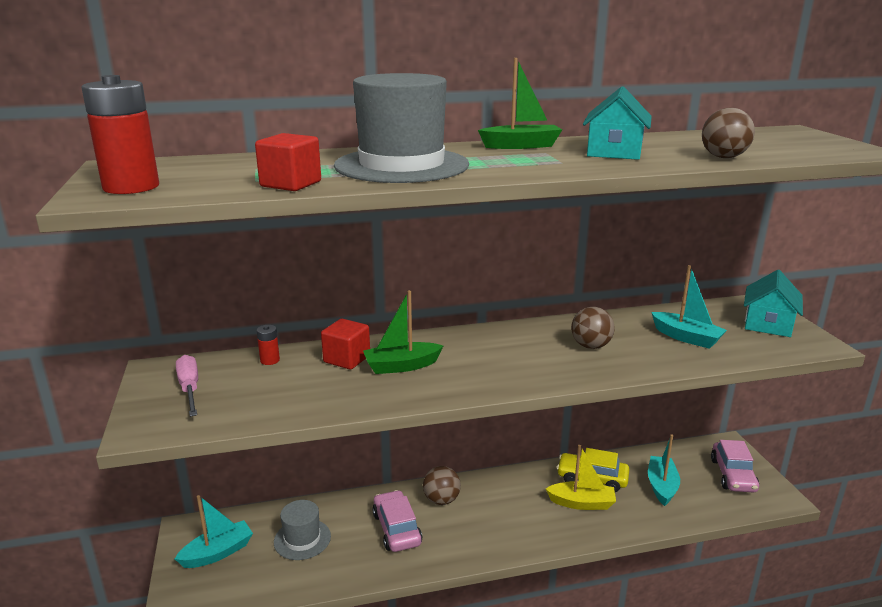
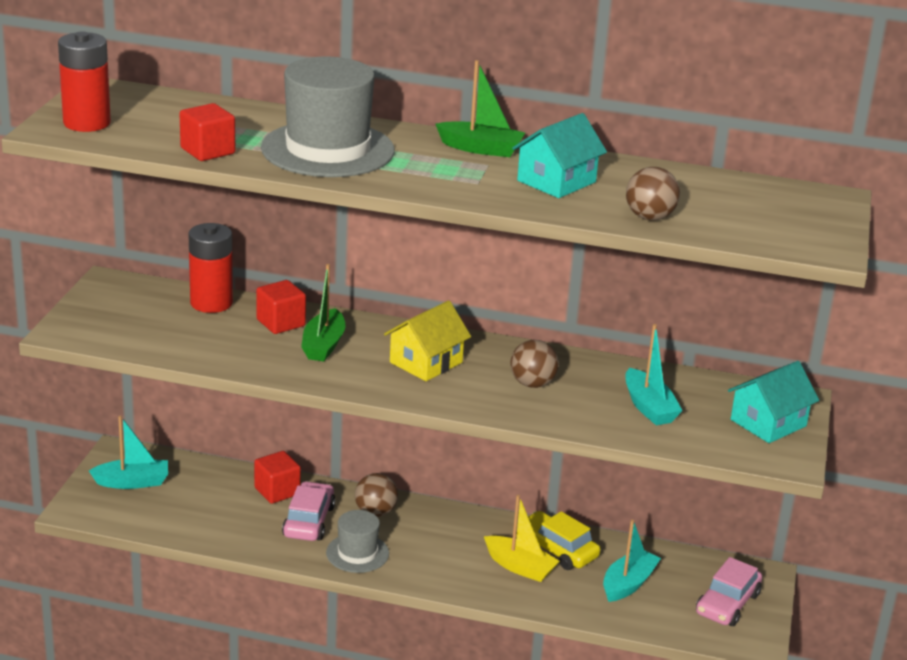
camera: 25 degrees right, 5 degrees up
(190, 388) = (124, 308): pink screwdriver -> none
(270, 360) = (211, 303): red battery -> red battery, size x2.14
(302, 539) = (214, 498): grey hat -> grey hat (357, 553)
(350, 512) = (277, 491): none -> red cube
(401, 366) = (323, 345): green boat -> green boat turned 90 degrees counterclockwise
(496, 354) = (426, 362): none -> yellow house

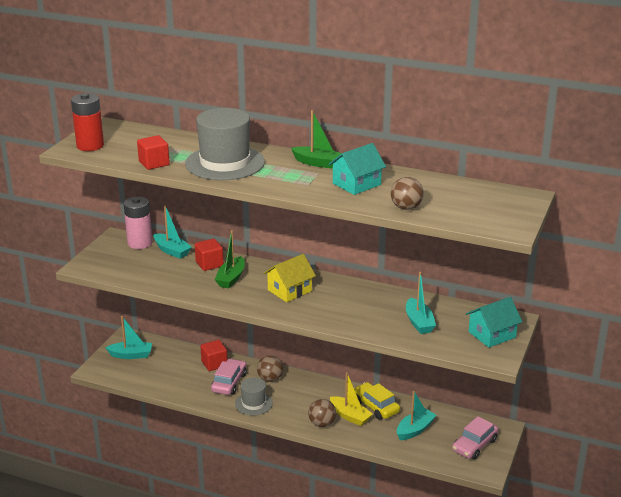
camera: 10 degrees right, 0 degrees up
(153, 291) = (140, 243): none -> pink battery
(211, 303) = (172, 251): red battery -> turquoise boat
(532, 384) = (351, 305): brown ball -> brown ball (322, 423)

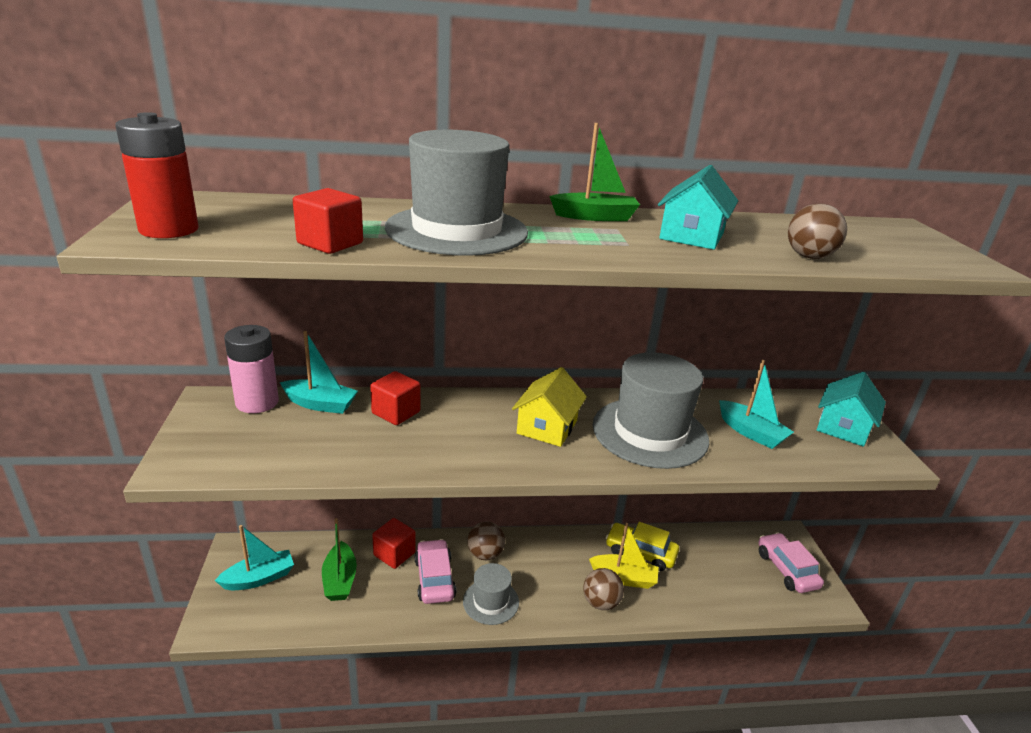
camera: 30 degrees left, 0 degrees up
(231, 278) = (447, 428): green boat -> green boat (340, 580)
(350, 307) = (650, 432): none -> grey hat
(415, 430) = (709, 571): turquoise boat -> none
(474, 445) = (786, 569): pink car -> pink car turned 150 degrees clockwise

